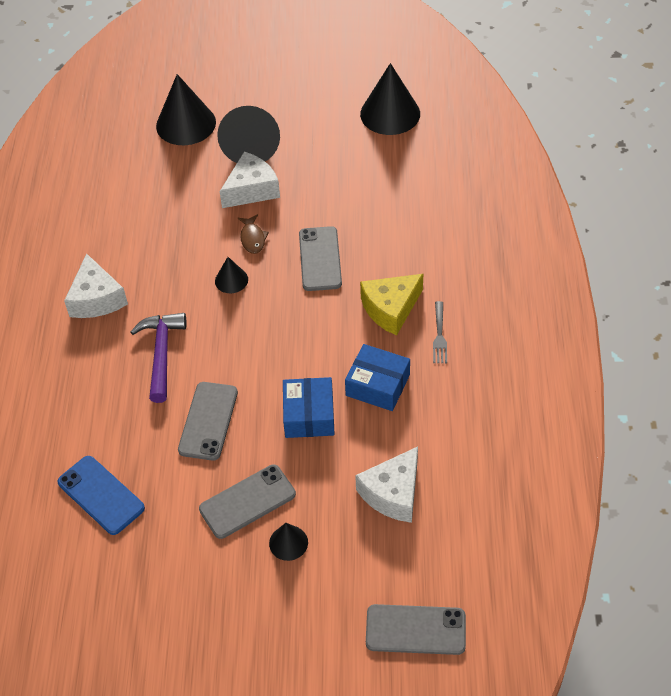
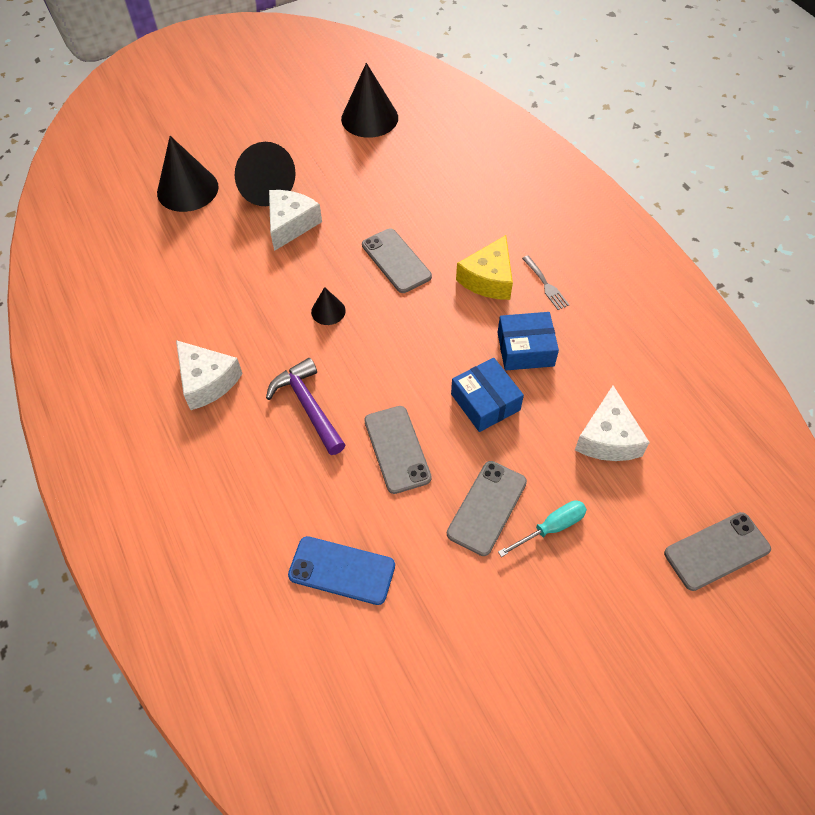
camera: 30 degrees left, 5 degrees up
(253, 238) = (322, 266): brown fish -> none
(288, 542) = (551, 528): black cone -> turquoise screwdriver

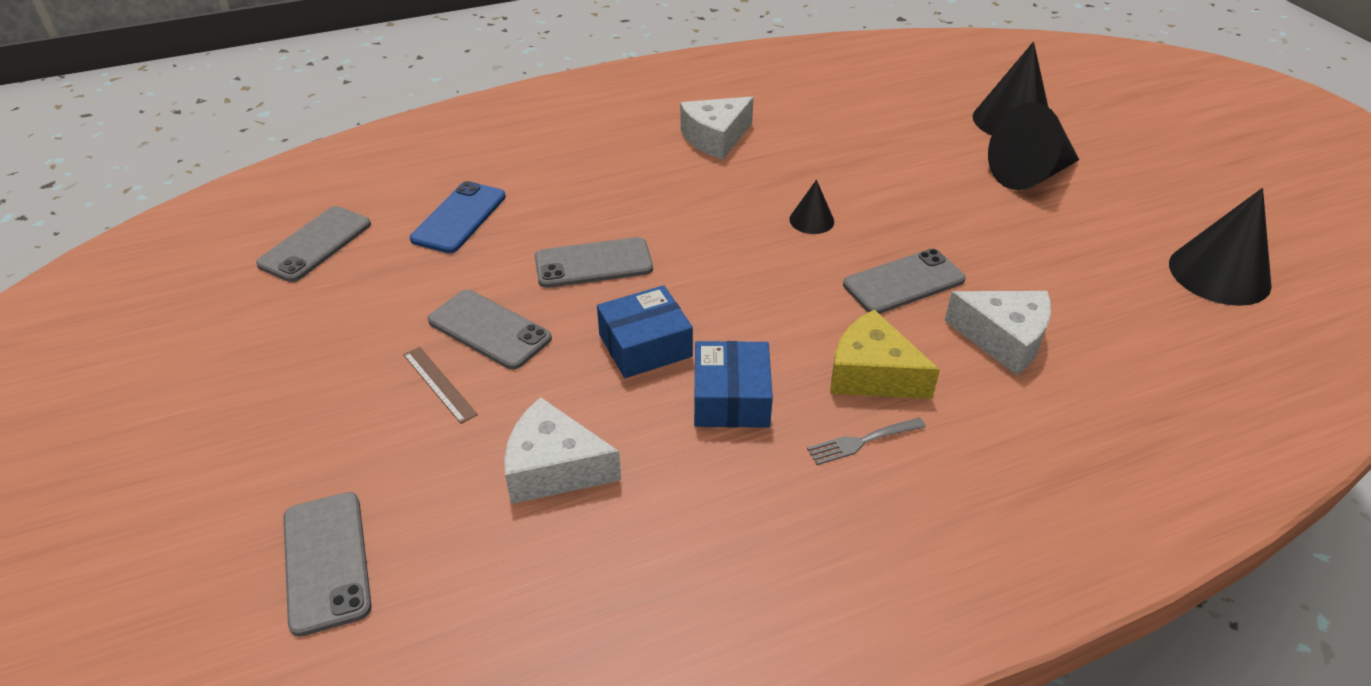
camera: 95 degrees right, 15 degrees down
(290, 224) = (963, 195): white cheese -> white cheese (1003, 339)
(308, 406) = (669, 202): purple hammer -> none
(394, 694) = (315, 244): none -> grey phone
(551, 528) = (439, 384): turquoise screwdriver -> brown ruler

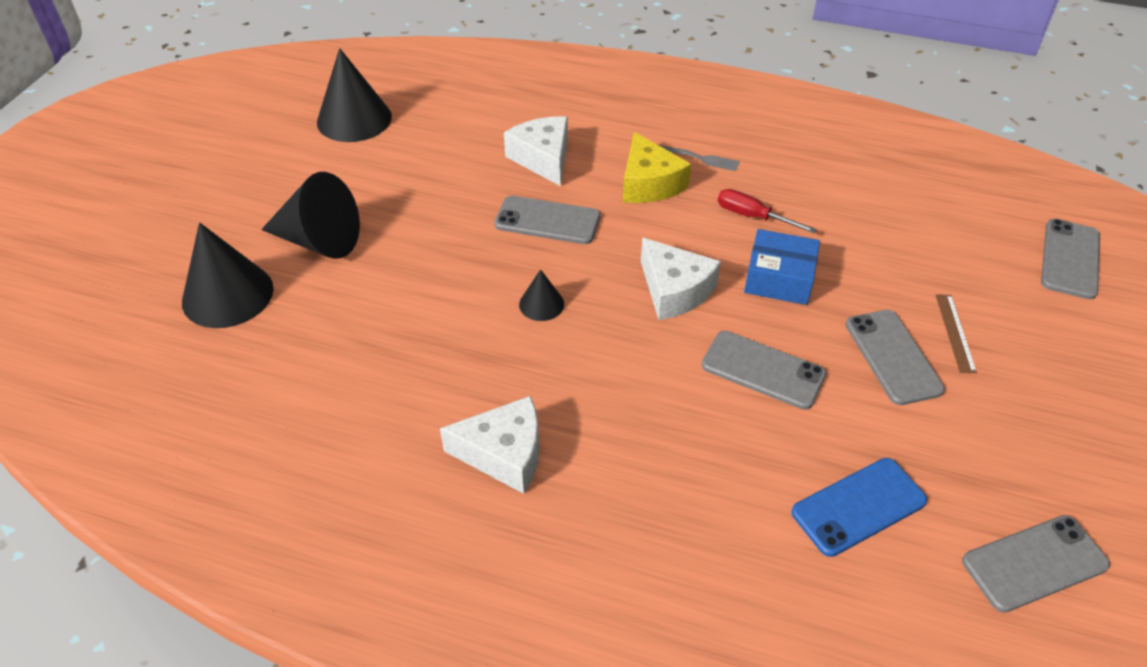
camera: 140 degrees left, 5 degrees up
(554, 468) = (900, 237): white cheese -> white cheese (674, 290)
(731, 398) = (752, 216): blue box -> red screwdriver

